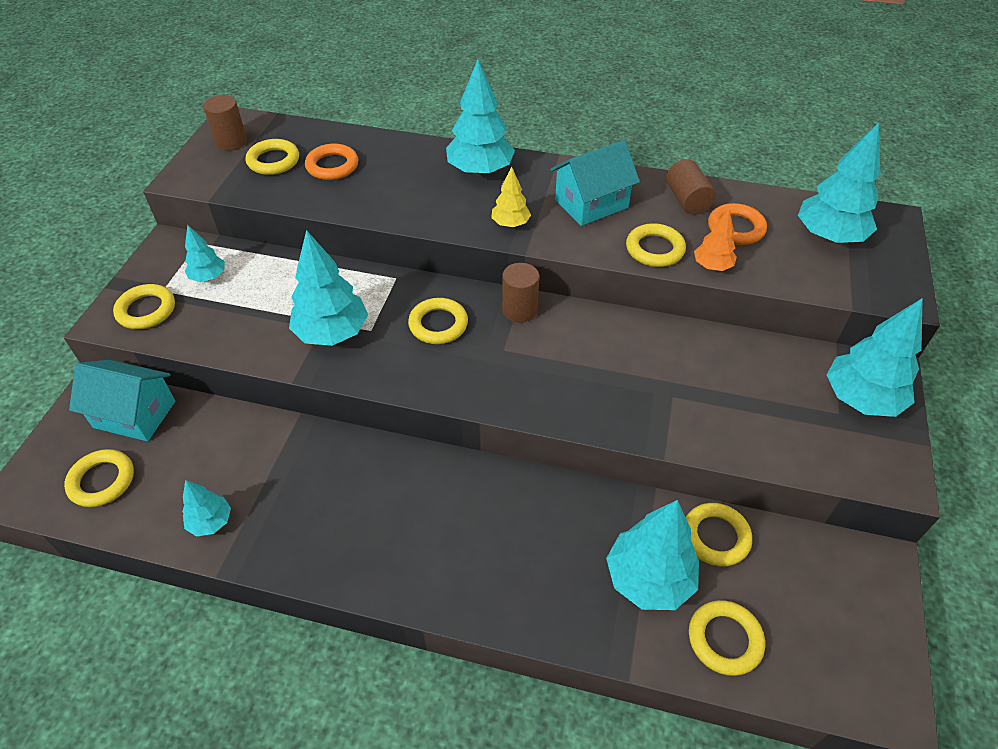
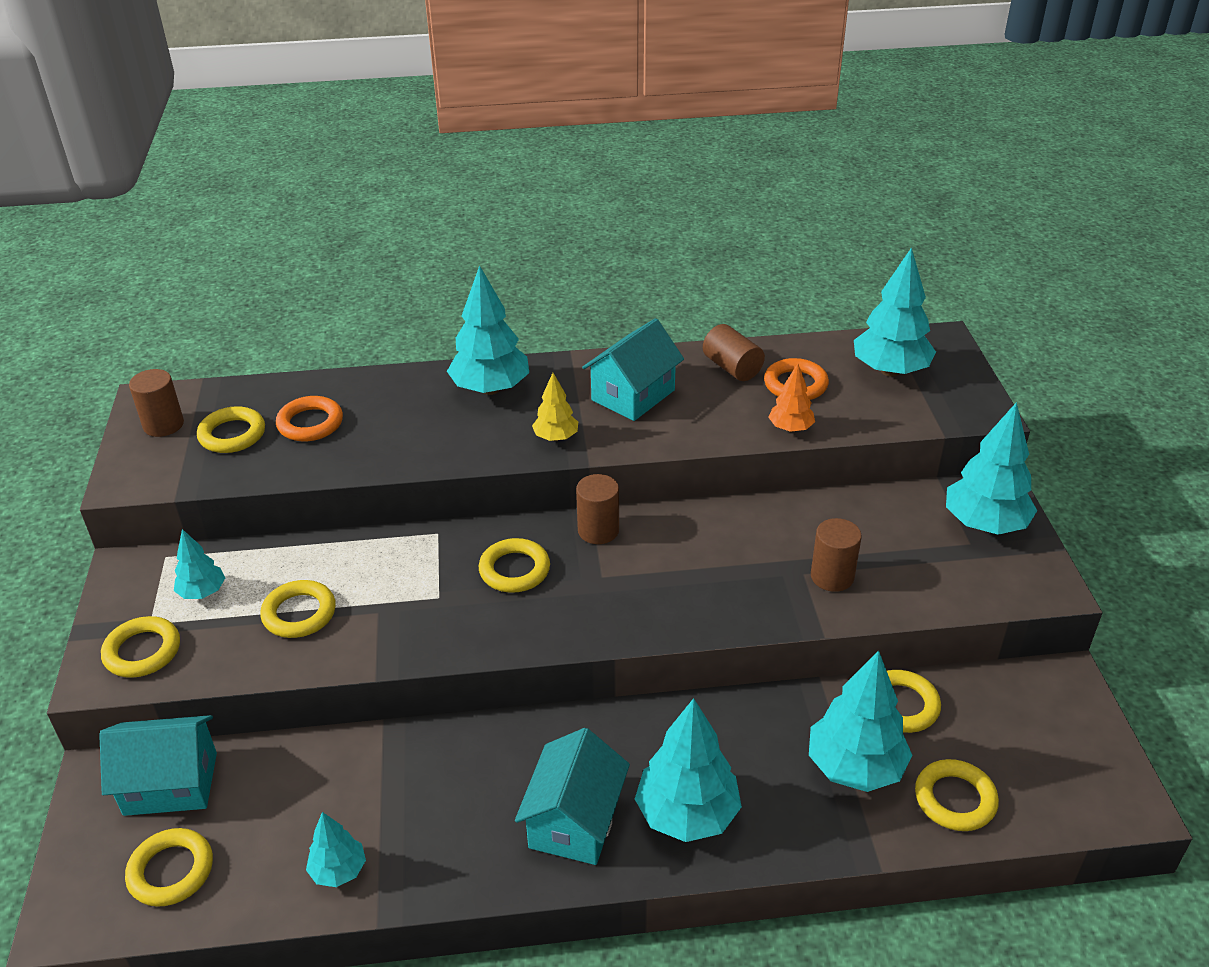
camera: 20 degrees left, 10 degrees down
(332, 333) = (394, 613): turquoise tree -> turquoise tree (687, 814)
(399, 544) = (574, 821): none -> turquoise house
(654, 249) = (724, 426): yellow ring -> yellow ring (299, 613)
(697, 406) = (832, 576): none -> brown cylinder

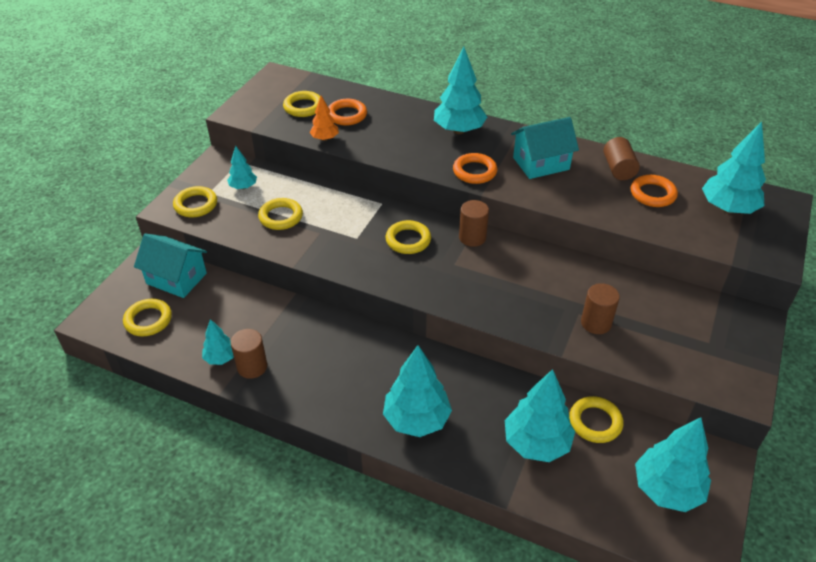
camera: 30 degrees right, 5 degrees up
(163, 425) = (274, 90): brown cylinder -> brown cylinder (252, 367)
(556, 437) = (474, 171): yellow tree -> orange ring
(574, 821) = (353, 392): turquoise house -> none
(790, 428) = (626, 220): orange tree -> orange tree (325, 138)
(955, 799) = (585, 493): yellow ring -> none
(984, 524) = (729, 335): turquoise tree -> turquoise tree (666, 489)

